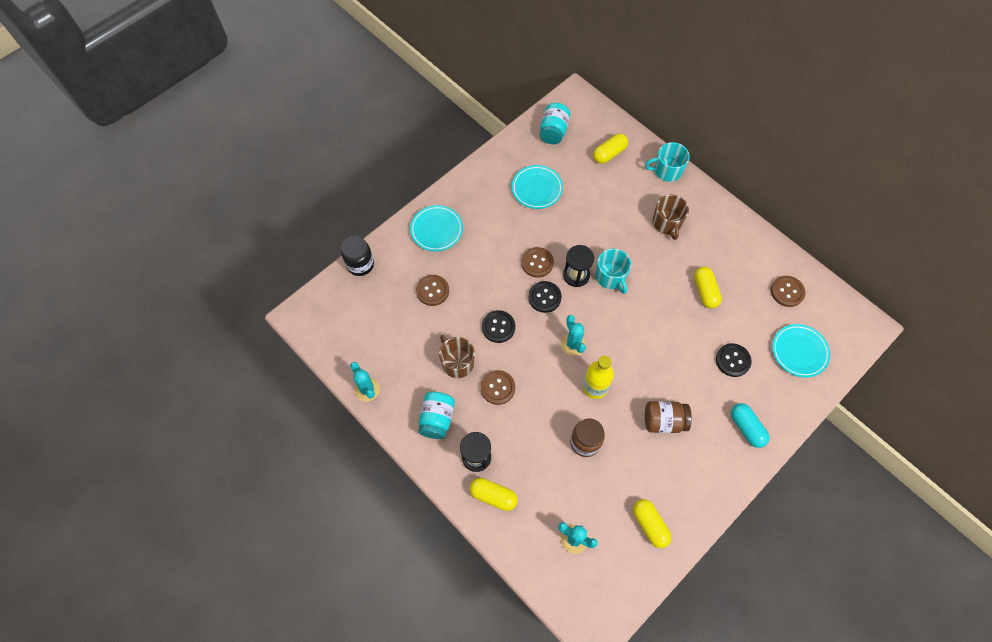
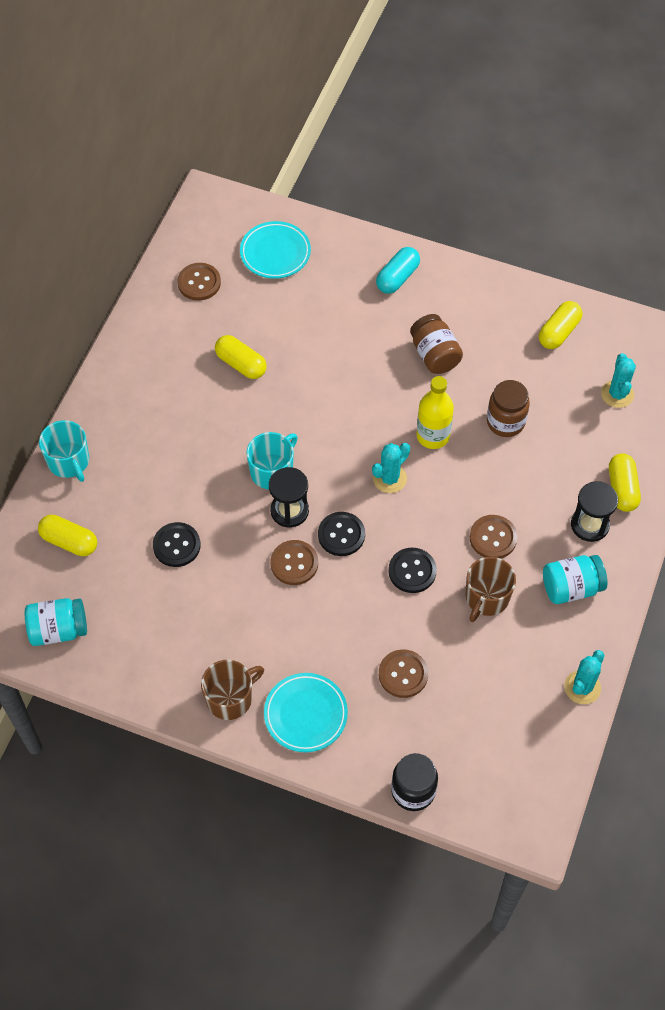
camera: 115 degrees left, 5 degrees down
(537, 189) = (173, 611): turquoise plate -> none
(667, 223) = (158, 435): brown mug -> brown mug (230, 698)
(705, 291) = (241, 364): yellow capsule -> yellow capsule turned 75 degrees clockwise
(732, 360) = (321, 311): black button -> black button (176, 545)

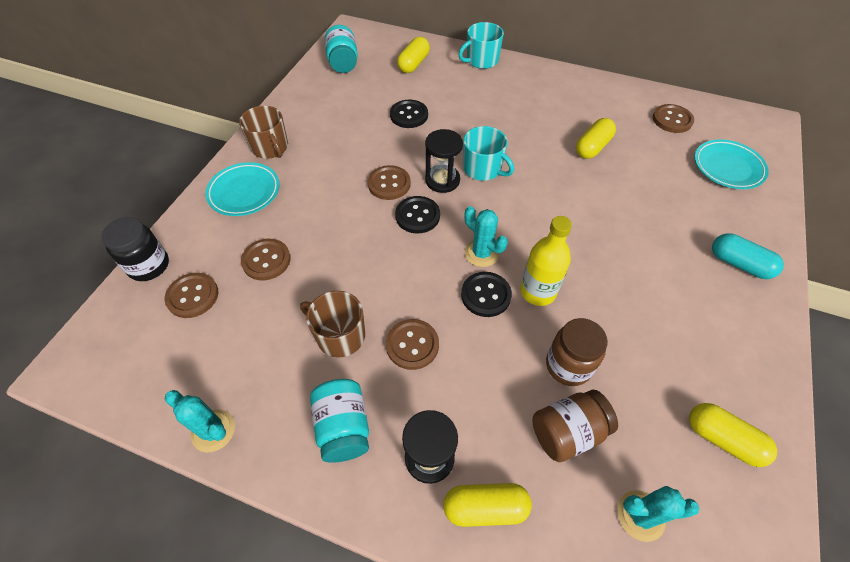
camera: 90 degrees right, 5 degrees down
(412, 571) = (376, 270): black button -> black button (486, 295)
(434, 355) = (645, 296): brown jar -> brown jar (567, 432)
(449, 737) = (192, 296): none -> brown button

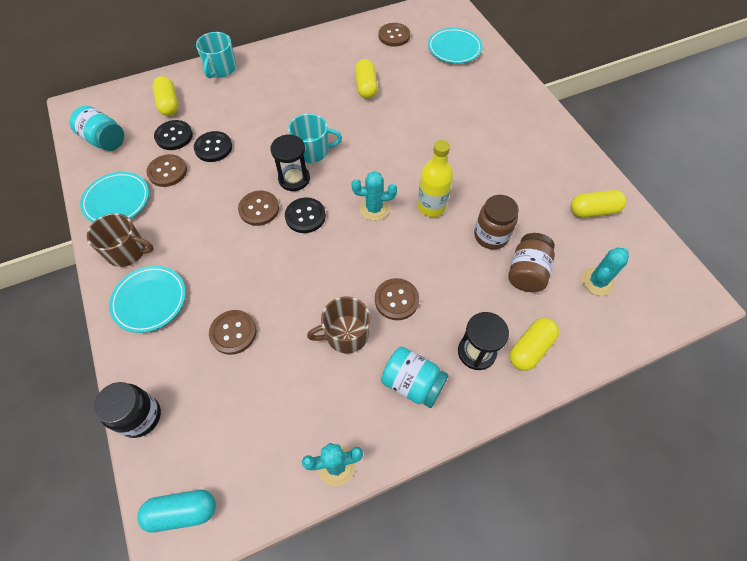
camera: 45 degrees left, 5 degrees up
(192, 296) = (207, 404): brown button -> brown button (167, 171)
(303, 109) = (117, 201): none -> turquoise plate
(486, 295) = (405, 233): black button -> black button (174, 136)
(739, 264) = (514, 107): turquoise capsule -> turquoise capsule (182, 511)

